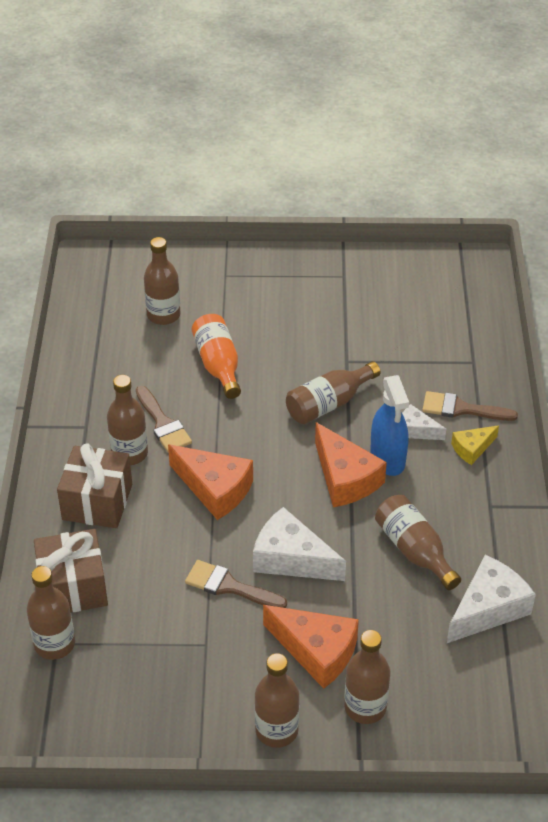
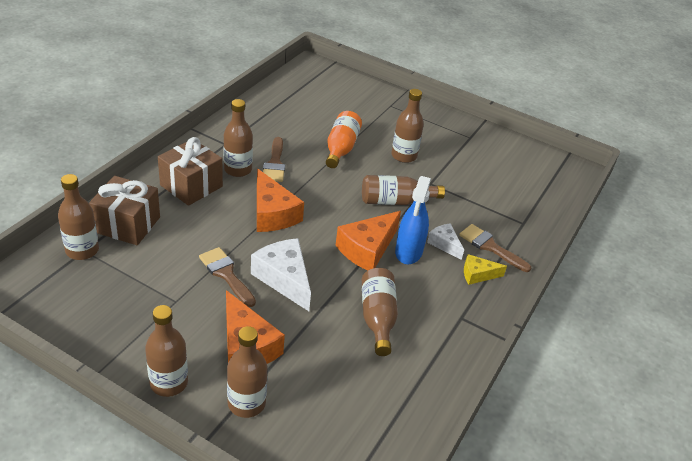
camera: 25 degrees right, 5 degrees down
(163, 315) = (331, 109): brown bottle -> brown bottle (404, 156)
(345, 478) = (367, 249): orange cheese -> orange cheese turned 45 degrees clockwise
(488, 609) = (401, 386): white cheese -> none

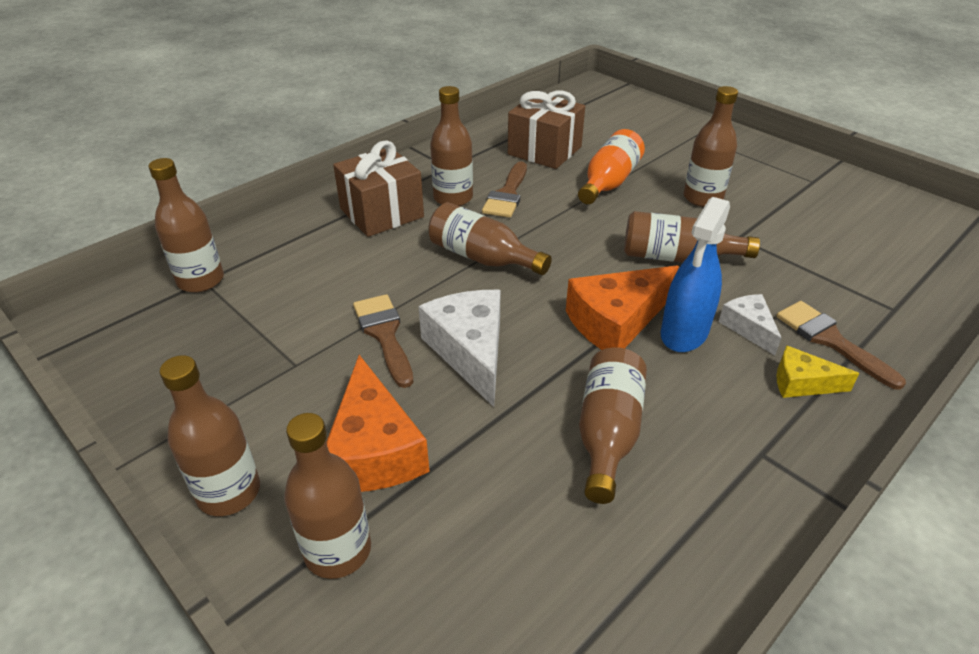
camera: 20 degrees right, 0 degrees up
(127, 224) = (276, 253): brown gift -> brown gift (544, 150)
(272, 214) = (482, 258): orange cheese -> brown bottle

